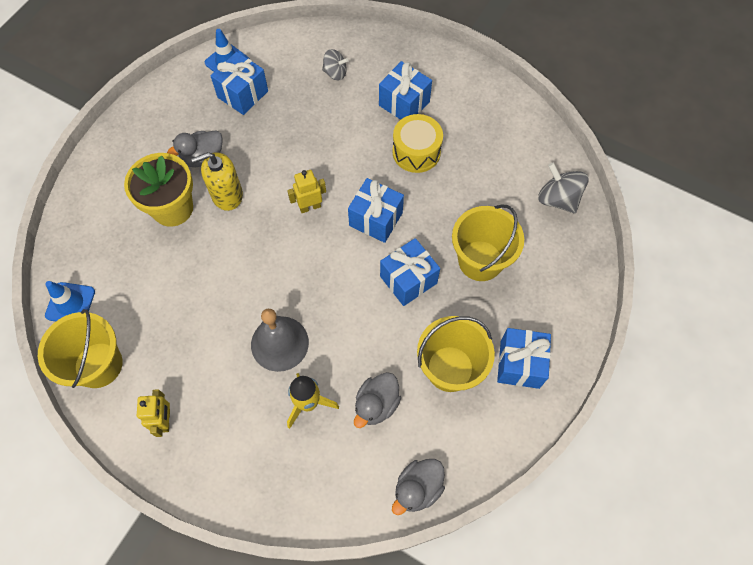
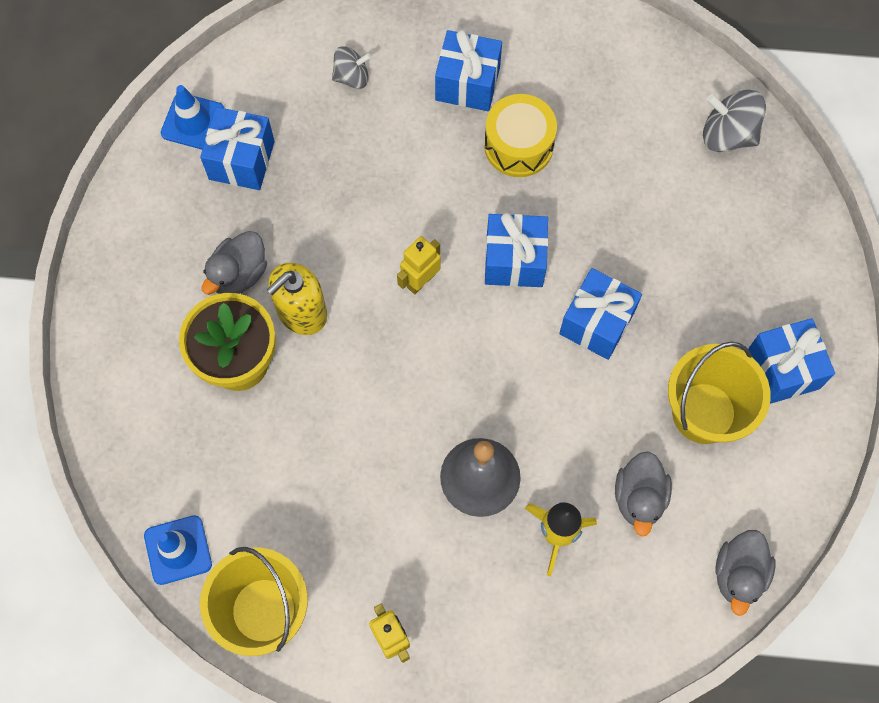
camera: 25 degrees left, 5 degrees up
(480, 260) = (672, 258): yellow bucket -> none

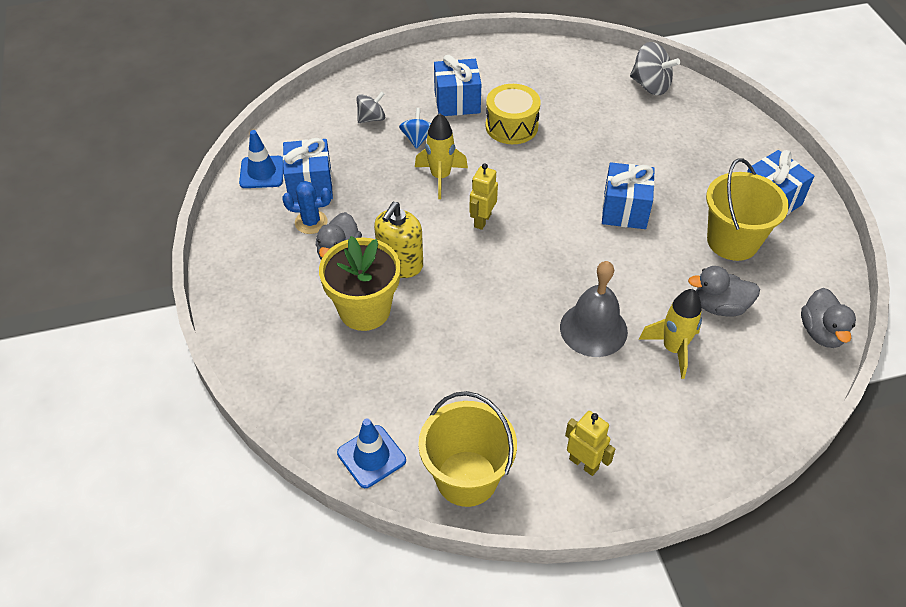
camera: 20 degrees left, 20 degrees down
(223, 216) = (311, 222): none -> blue cactus
(395, 128) = (417, 139): none -> blue spinning top
(398, 199) = (440, 177): none -> yellow rocket
(514, 260) = (545, 190): blue gift -> none
(639, 498) = (719, 306): grey duck -> grey duck turned 105 degrees clockwise
(728, 134) = (650, 85): grey spinning top -> grey spinning top turned 150 degrees counterclockwise

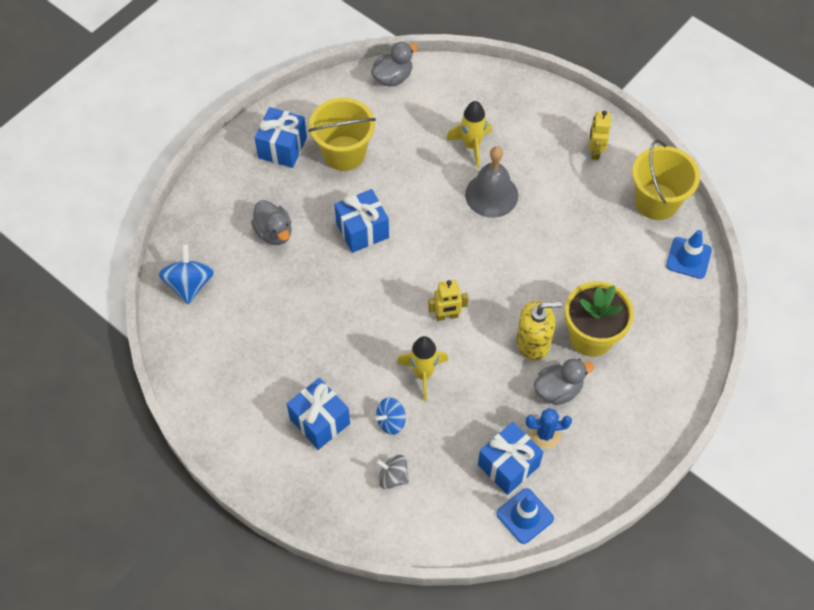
camera: 125 degrees left, 10 degrees up
(311, 222) = (545, 434): blue cactus -> blue cactus turned 60 degrees counterclockwise
(511, 126) = (321, 359): yellow drum -> none
(650, 85) = (189, 284): grey spinning top -> blue spinning top
(719, 306) = (414, 136): grey duck -> grey duck (274, 232)

